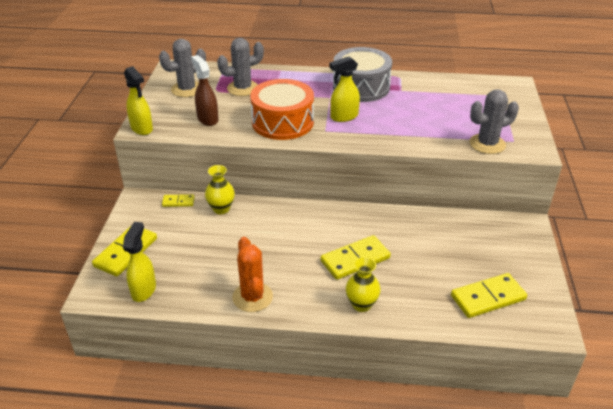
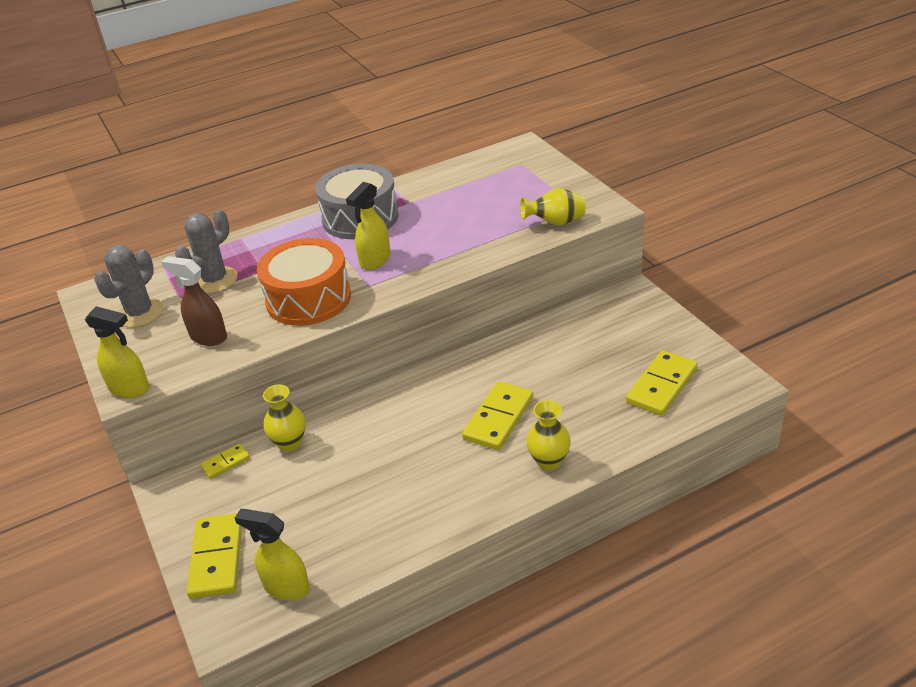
camera: 30 degrees left, 0 degrees up
(144, 290) = (286, 587): yellow spray bottle -> yellow spray bottle turned 45 degrees counterclockwise
(252, 297) = (425, 520): orange cactus -> none
(487, 144) = (555, 222): grey cactus -> yellow vase

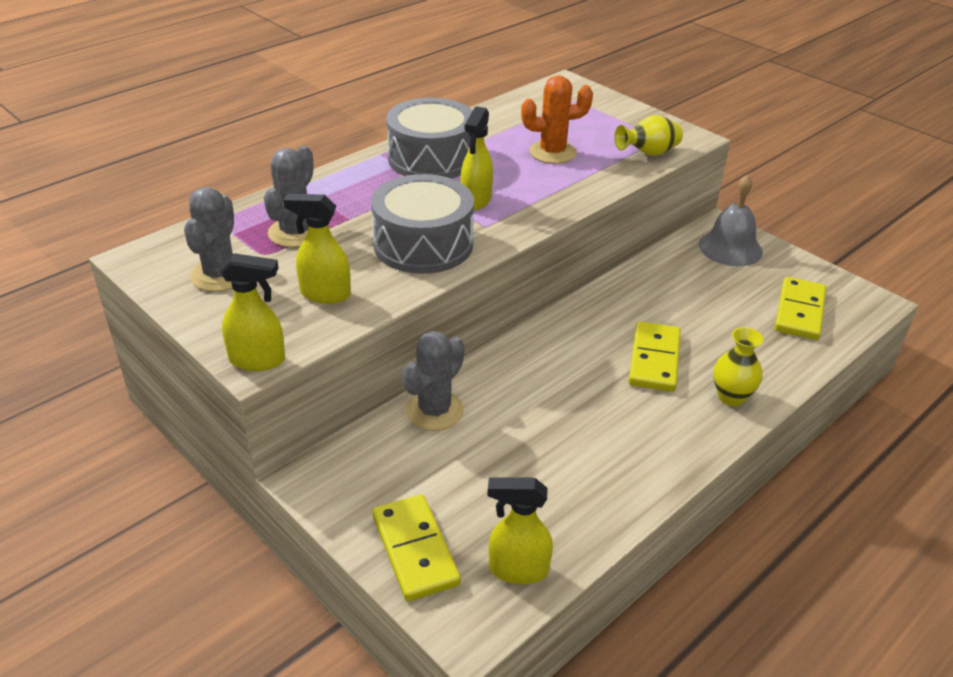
camera: 20 degrees left, 0 degrees up
(208, 337) = (324, 294): brown spray bottle -> yellow spray bottle
(225, 463) = (368, 441): yellow domino -> none
(290, 443) = (434, 411): yellow vase -> grey cactus
(308, 299) = (423, 244): orange drum -> grey drum
(468, 217) = (552, 152): none -> orange cactus
(631, 316) = (730, 248): none -> grey bell

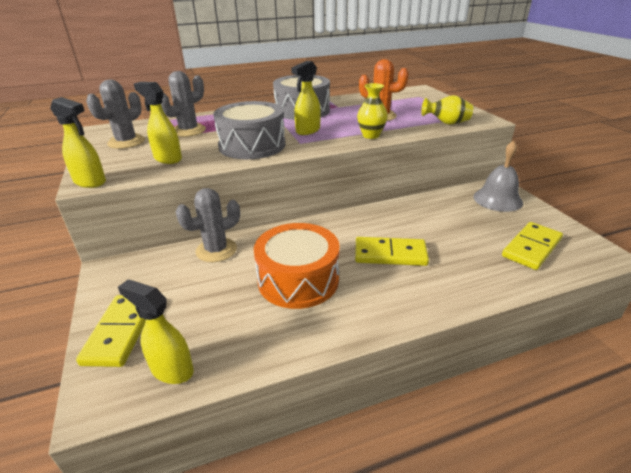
camera: 25 degrees right, 5 degrees down
(572, 423) = (298, 280): none -> orange drum
(654, 359) = (390, 254): yellow domino -> yellow domino turned 60 degrees clockwise
(731, 397) = (435, 293): yellow vase -> yellow vase (371, 135)

